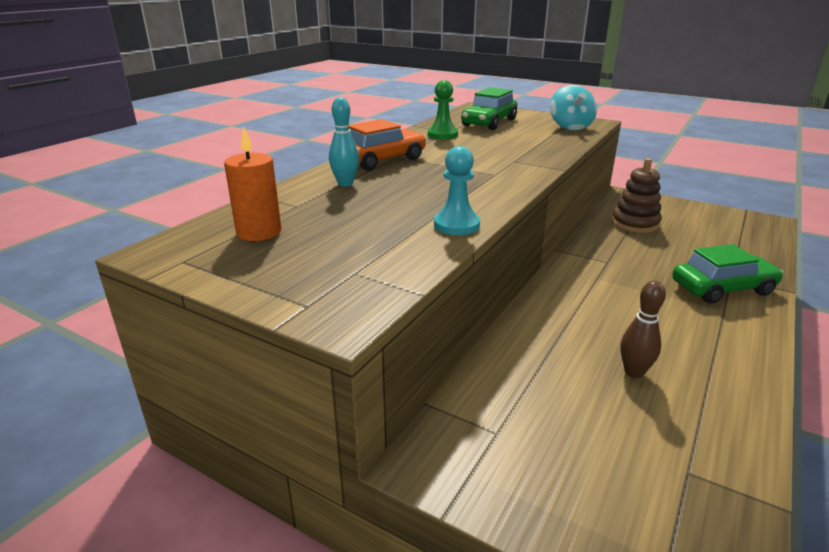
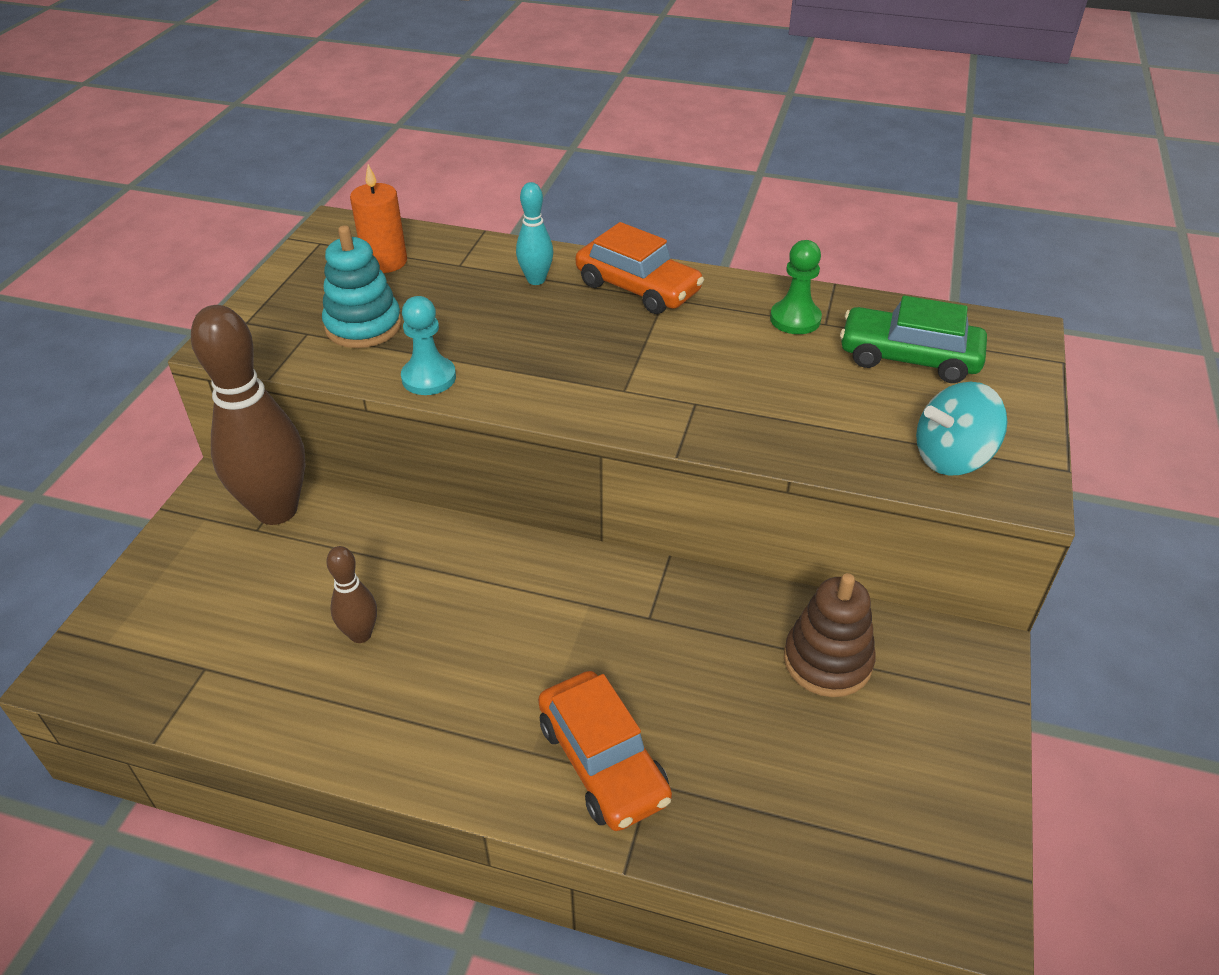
camera: 75 degrees right, 15 degrees up
(362, 246) = (363, 326): none -> turquoise stacking toy
(472, 417) = (276, 510): none -> brown bowling pin
(722, 288) = (603, 761): green car -> orange car

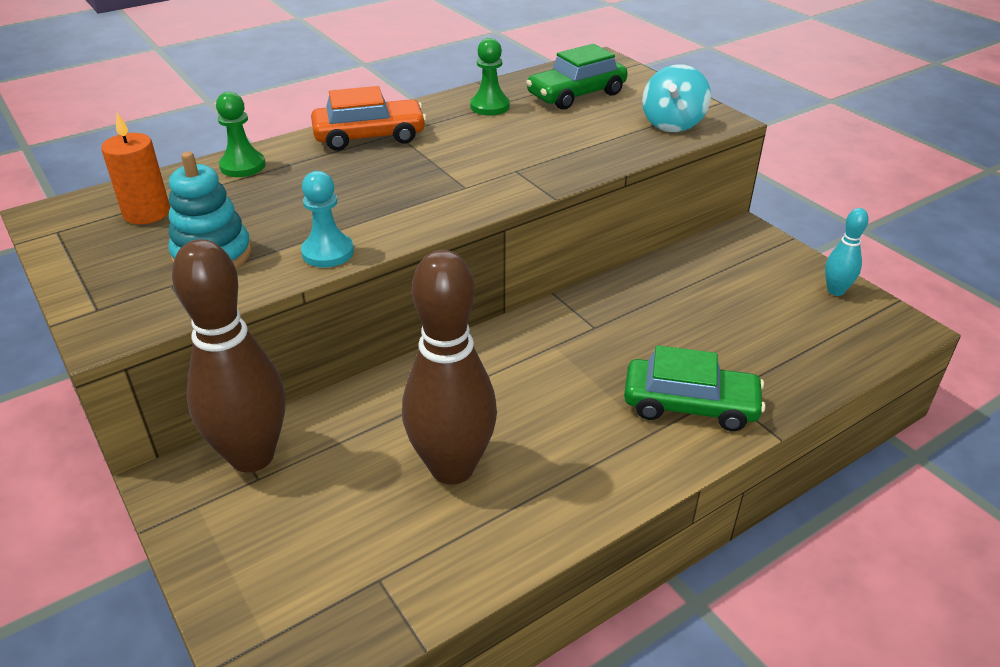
camera: 50 degrees left, 5 degrees down
(360, 634) = (452, 468): brown bowling pin -> brown bowling pin, size x2.14
(504, 258) = (242, 166): none -> green pawn
(536, 280) = (292, 165): turquoise bowling pin -> turquoise bowling pin (835, 291)
(603, 761) = (690, 405): orange car -> green car
(827, 661) = (701, 281): brown stacking toy -> none

